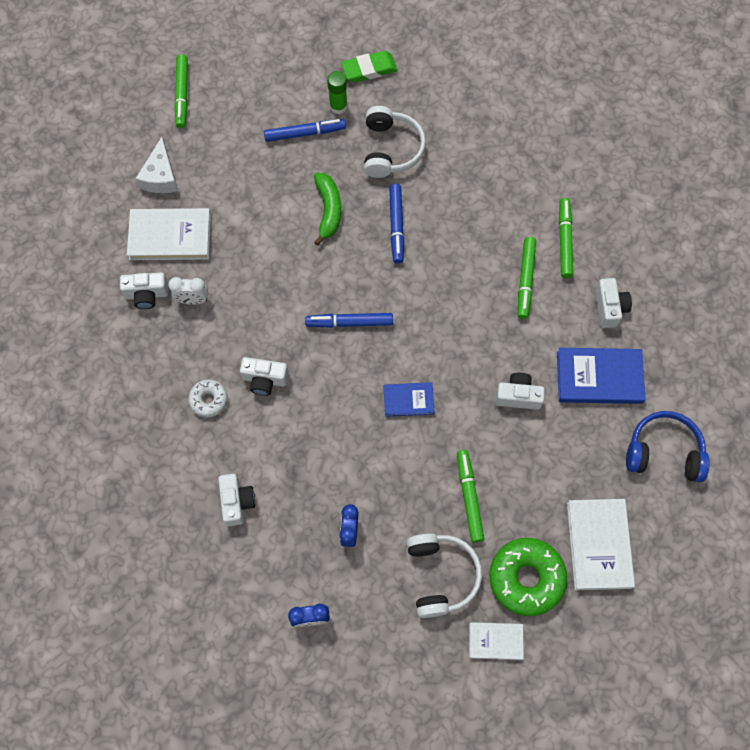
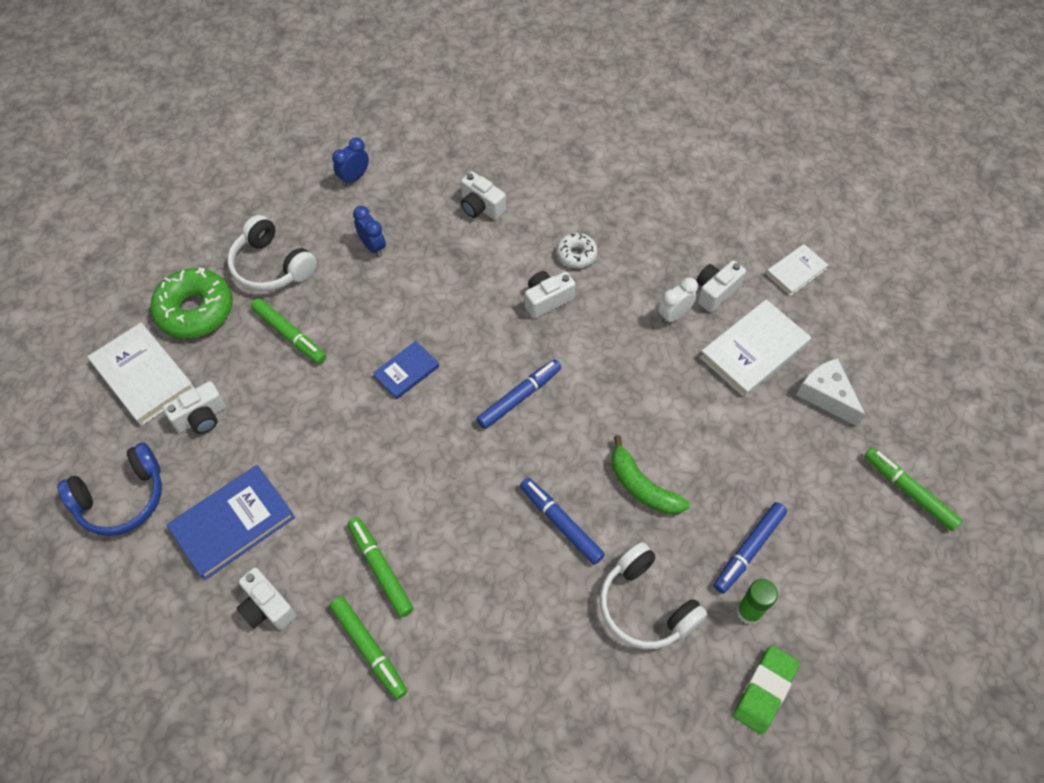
camera: 140 degrees right, 10 degrees down
(495, 641) = (193, 254): white book -> white book (796, 271)
(518, 396) = (305, 447): white camera -> white camera (201, 417)

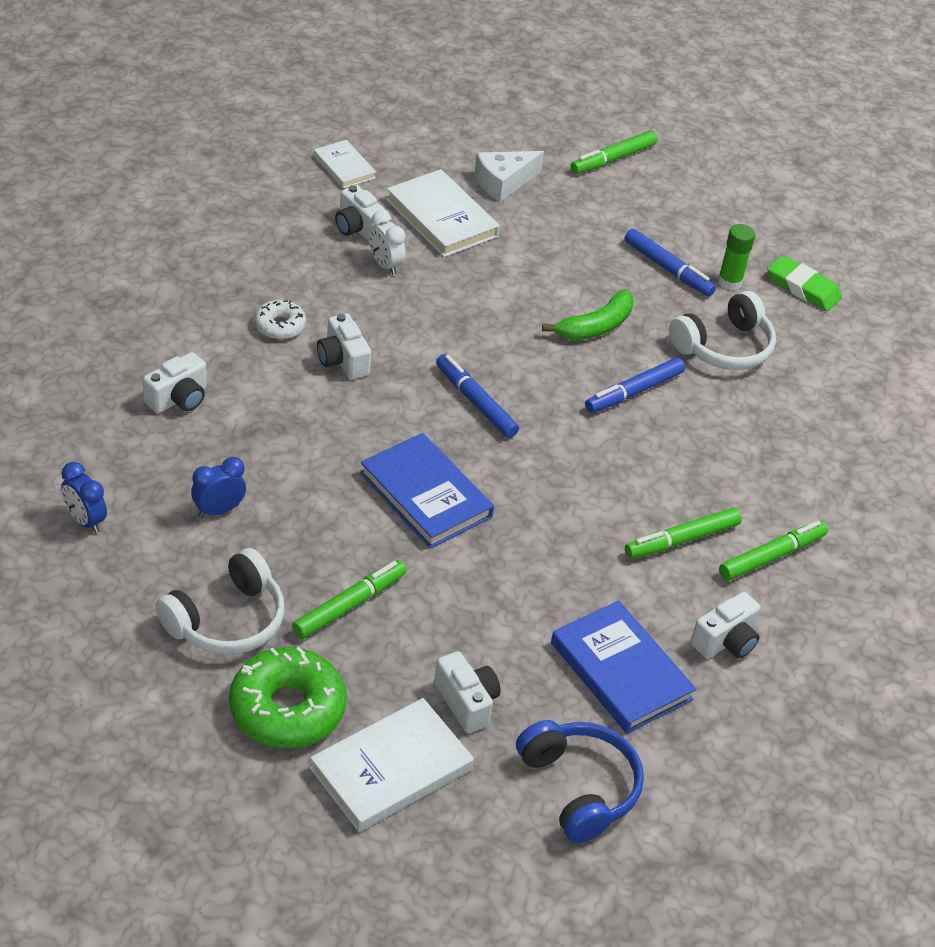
camera: 90 degrees left, 15 degrees down
(406, 371) = (425, 495): blue book -> blue book, size x1.71

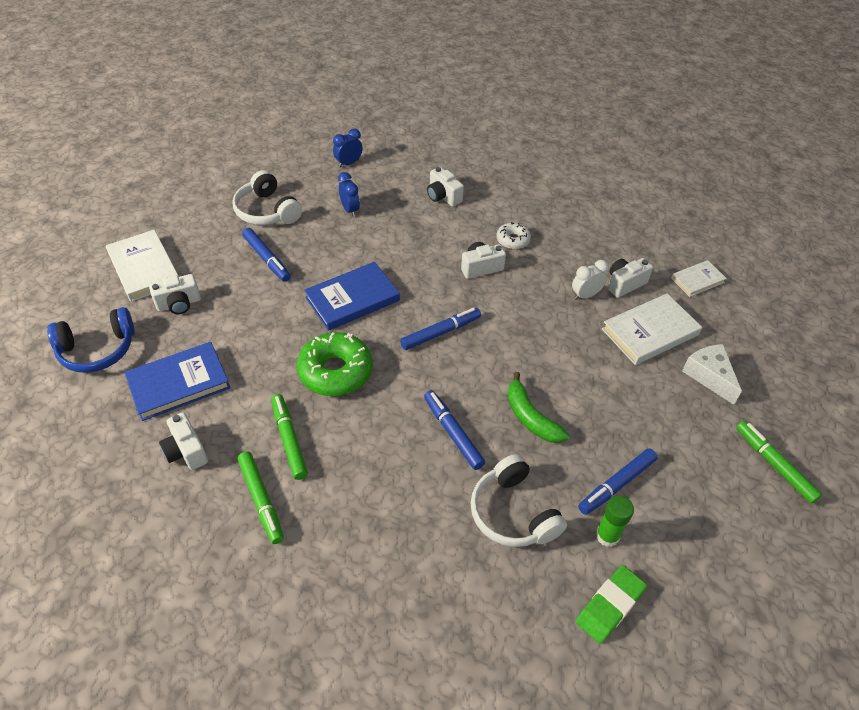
camera: 100 degrees right, 5 degrees up
(287, 709) = (199, 231): green donut -> green donut (335, 371)
(349, 605) = (267, 258): green marker -> blue marker

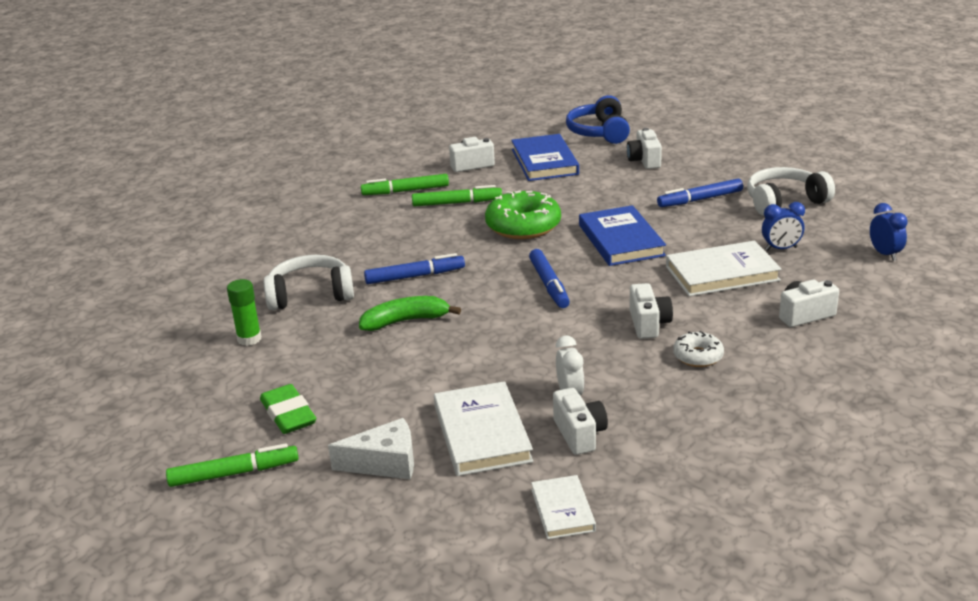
camera: 110 degrees right, 20 degrees down
(144, 268) = (700, 146): white book -> white book (722, 273)
(610, 606) = (190, 326): green eraser -> green eraser (288, 414)
(617, 485) = (294, 356): blue marker -> none

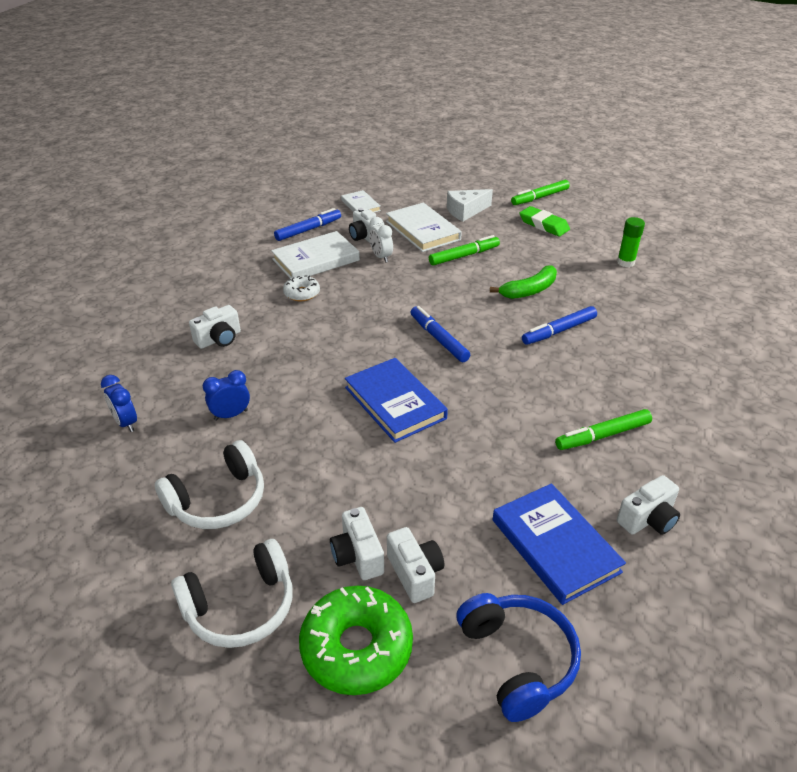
camera: 160 degrees right, 10 degrees up
(310, 294) = (625, 301): white headphones -> white headphones (241, 606)
(405, 191) = (680, 448): green marker -> green marker (464, 256)
(523, 226) = (504, 409): green donut -> green donut (356, 648)
(648, 324) = (343, 314): white camera -> white camera (357, 556)
(700, 200) = (322, 488): blue marker -> blue marker (308, 230)
(722, 273) = (289, 373): white book -> white book (316, 260)

